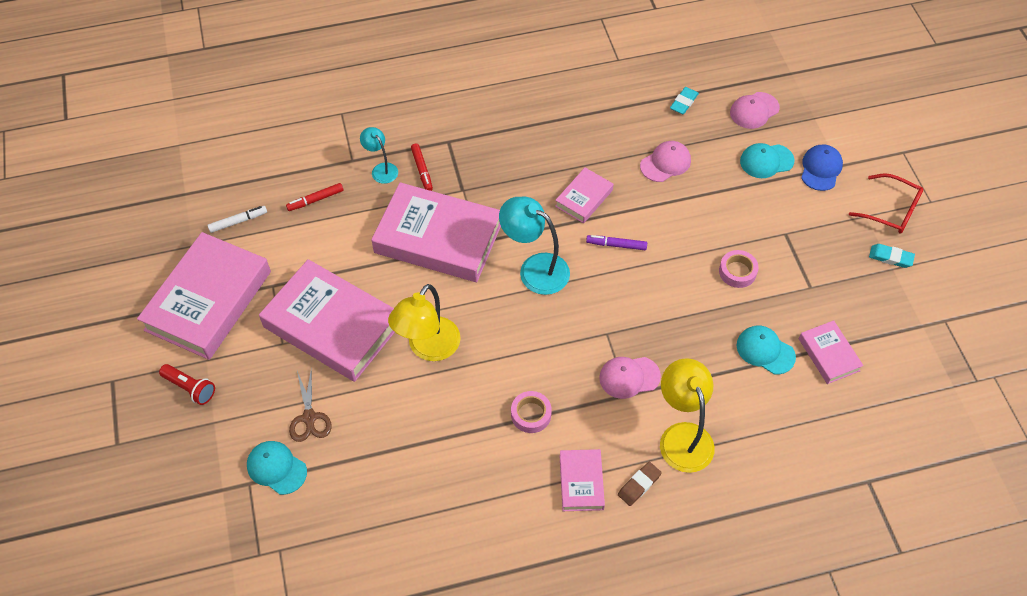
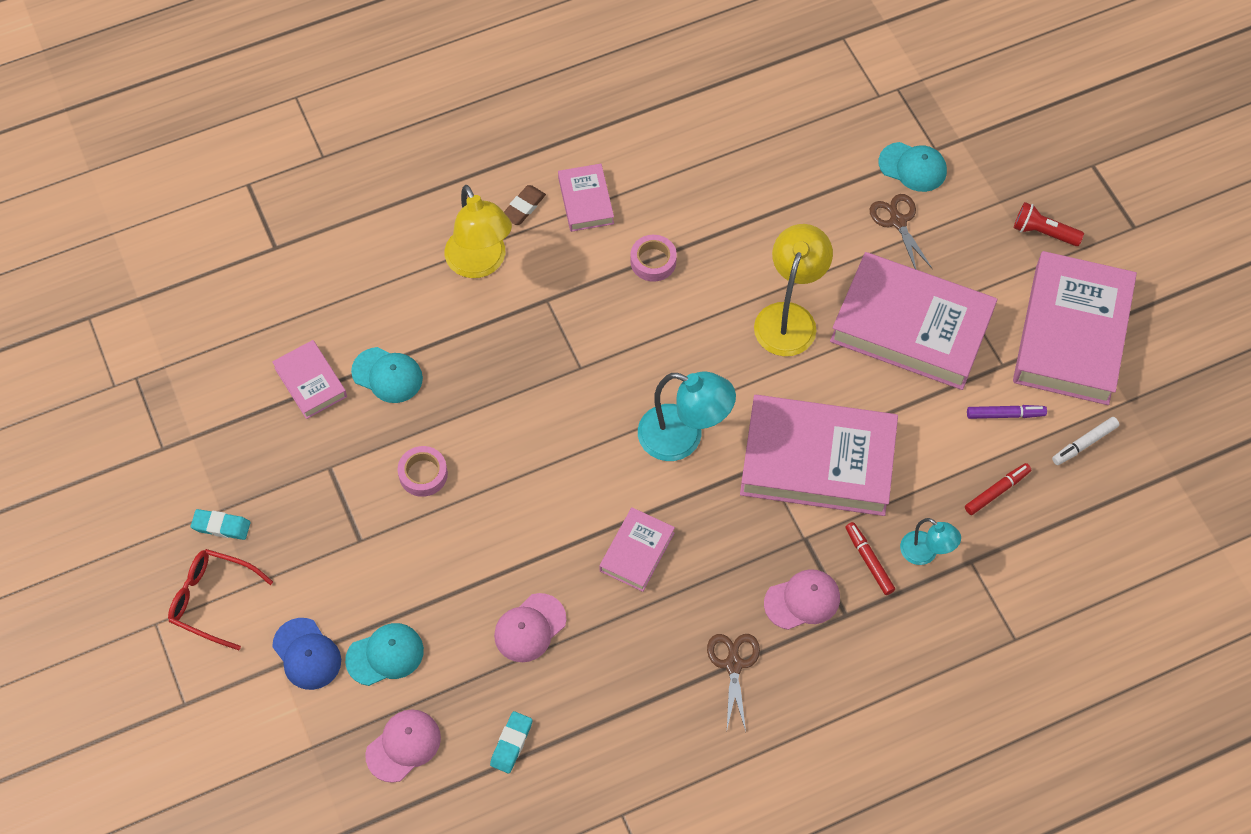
camera: 170 degrees right, 5 degrees up
(531, 124) = (733, 664): none -> brown scissors
(616, 245) = (583, 488): purple marker -> purple marker (1005, 414)
(629, 377) = (547, 319): pink cap -> pink cap (802, 600)
(821, 169) = (307, 654): blue cap -> blue cap turned 45 degrees counterclockwise

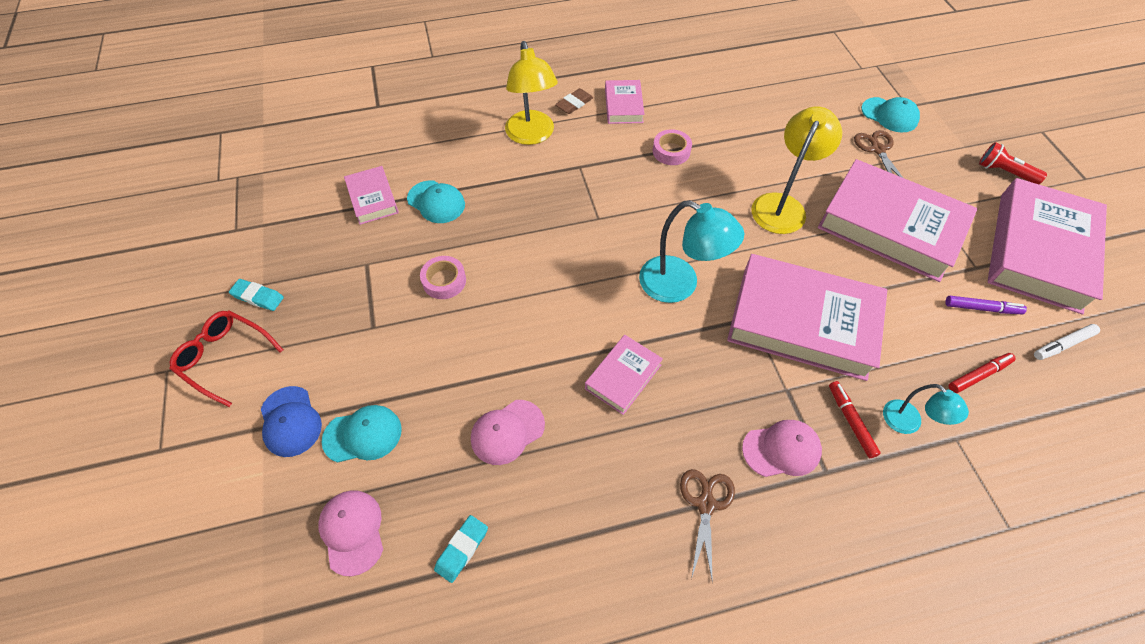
camera: 10 degrees right, 5 degrees down
(403, 746) = (352, 531): pink cap -> pink cap turned 75 degrees counterclockwise

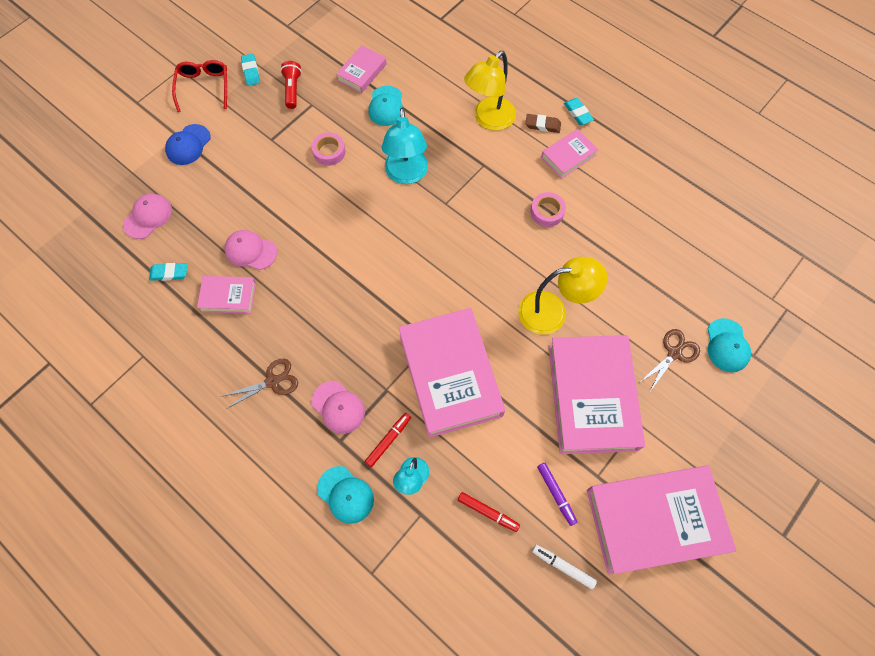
camera: 55 degrees right, 10 degrees up
(363, 435) = (202, 183): turquoise cap -> turquoise cap (345, 494)
(584, 76) = (578, 113): none -> turquoise eraser
(623, 376) = (329, 289): pink book -> pink book (228, 296)
(679, 285) = (425, 283): turquoise lamp -> turquoise lamp (406, 174)
(1004, 172) = (732, 463): red flashlight -> red flashlight (292, 90)

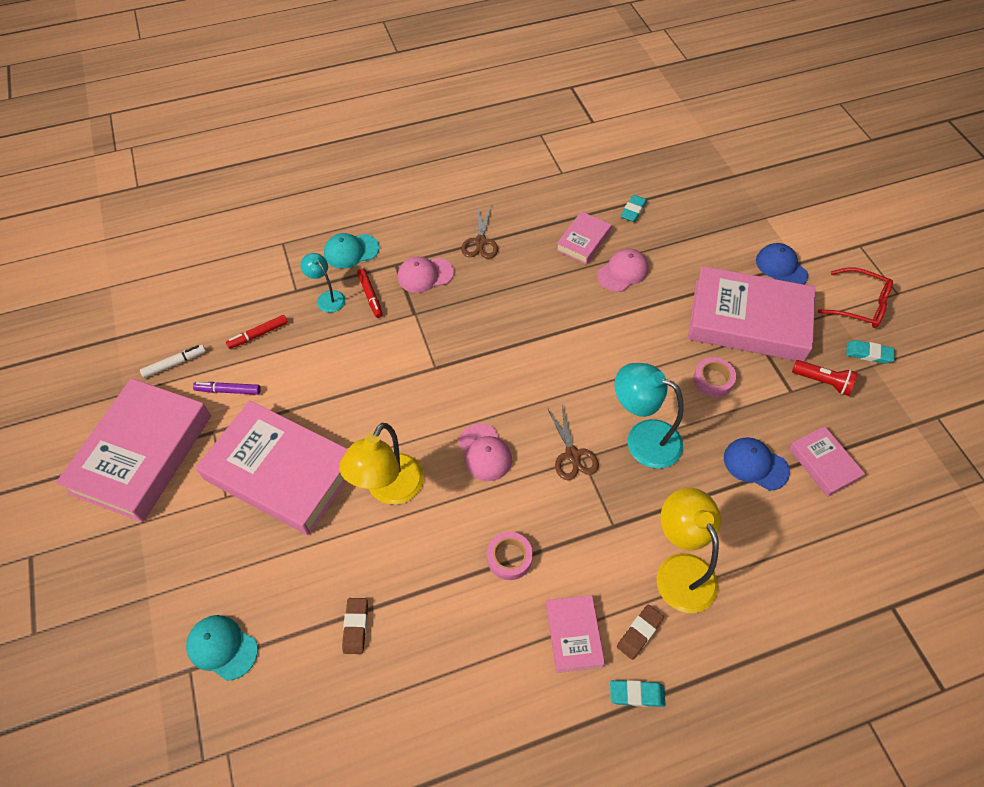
camera: 120 degrees right, 10 degrees down
(148, 217) = (705, 214): pink cap -> pink cap (484, 452)
(386, 106) = (755, 464): turquoise cap -> blue cap
(450, 375) = (392, 367): pink book -> pink book (748, 320)
(654, 274) = (356, 626): none -> brown eraser
(674, 353) = (259, 582): brown scissors -> brown scissors (572, 455)

